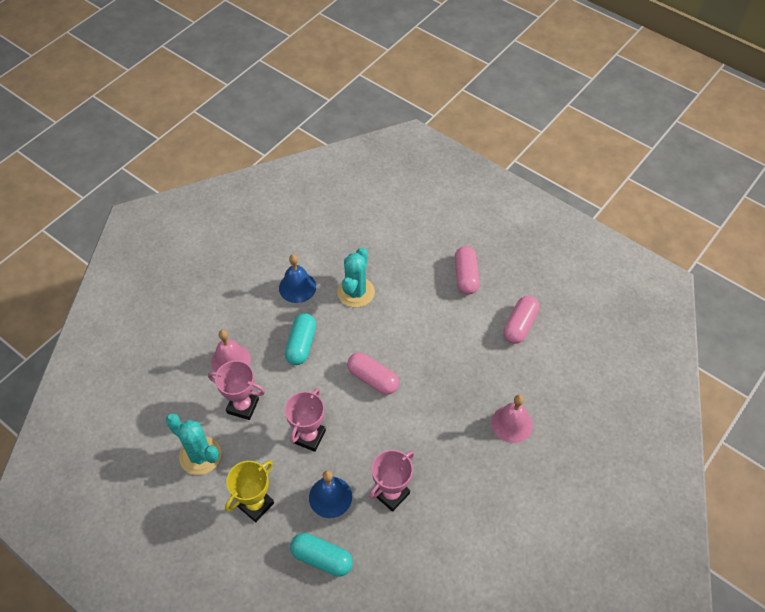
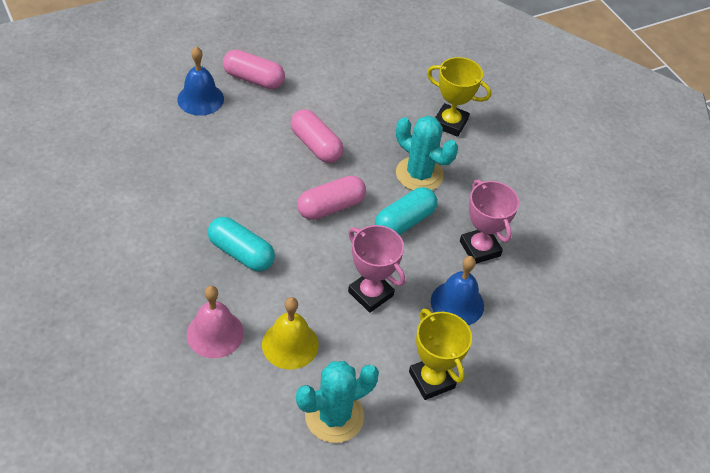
camera: 70 degrees left, 5 degrees down
(243, 406) = (290, 344): pink trophy -> yellow bell
(297, 287) = (155, 225): blue bell -> blue bell (200, 99)
(322, 558) = (527, 340): turquoise capsule -> turquoise capsule (404, 222)
(356, 292) = (205, 175): turquoise cactus -> turquoise cactus (419, 174)
(512, 424) = (450, 123): pink bell -> yellow trophy
(520, 325) = (342, 68): pink capsule -> pink capsule (316, 145)

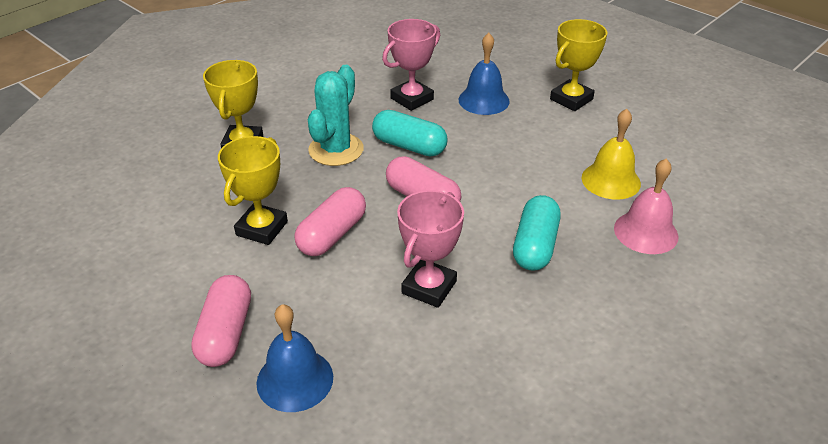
camera: 105 degrees left, 10 degrees down
(334, 416) = (653, 139): turquoise cactus -> none
(341, 113) = (262, 228): none -> yellow trophy
(370, 293) = (513, 147): pink trophy -> pink trophy (429, 287)

